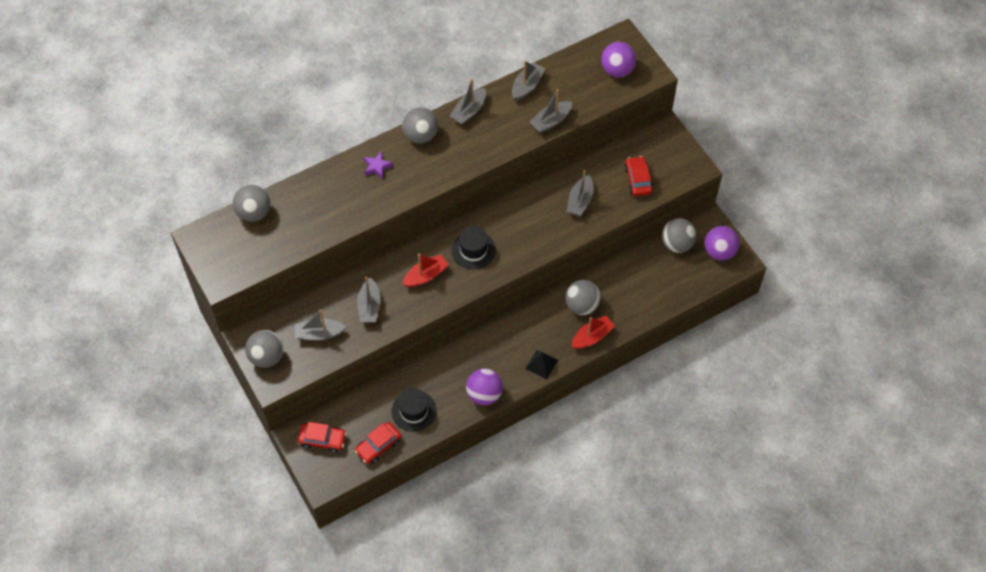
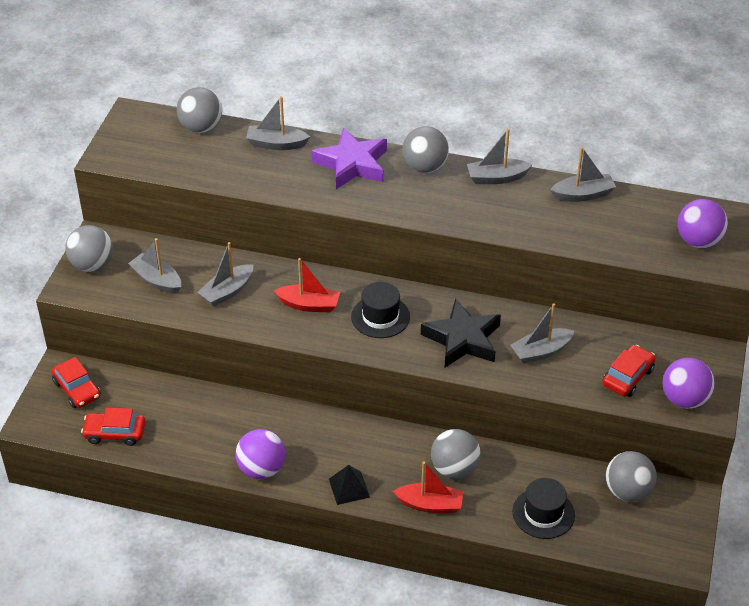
camera: 45 degrees right, 15 degrees down
(377, 167) = (352, 164): purple star -> purple star, size x2.00
(414, 411) = (181, 430): black hat -> black hat (543, 513)
(532, 227) = (462, 339): none -> black star
(551, 121) = (569, 238): grey boat -> grey boat (276, 144)
(719, 252) = (669, 534): purple ball -> purple ball (684, 399)

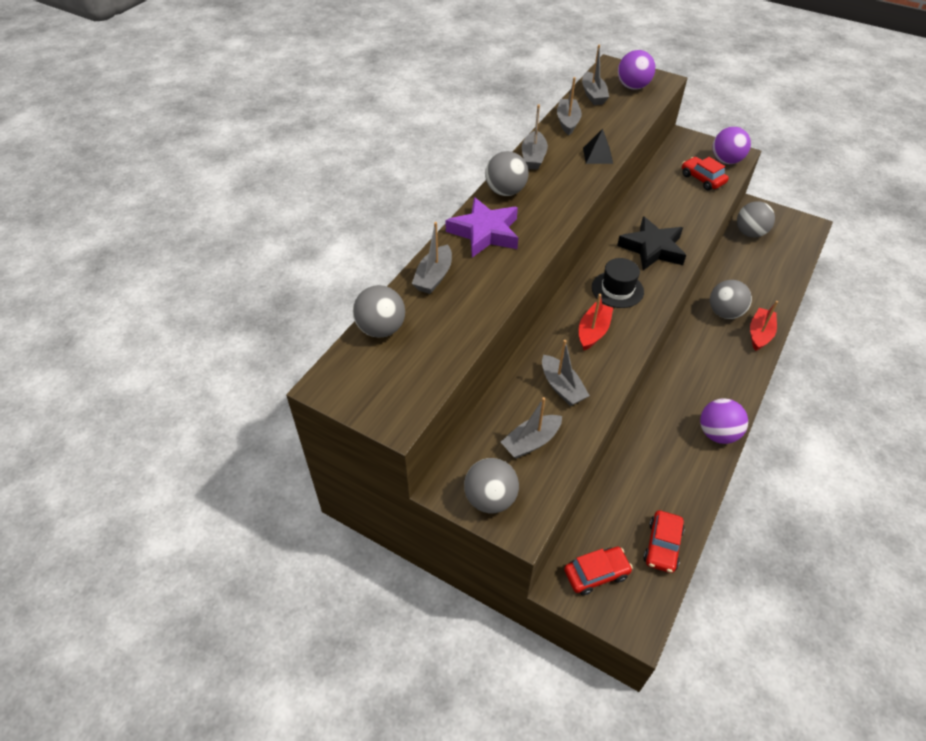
camera: 75 degrees left, 5 degrees up
(349, 488) = (741, 379): black pyramid -> black pyramid (597, 155)
(541, 351) = (671, 212): grey boat -> grey boat (593, 95)
(543, 513) = (769, 277): black hat -> none

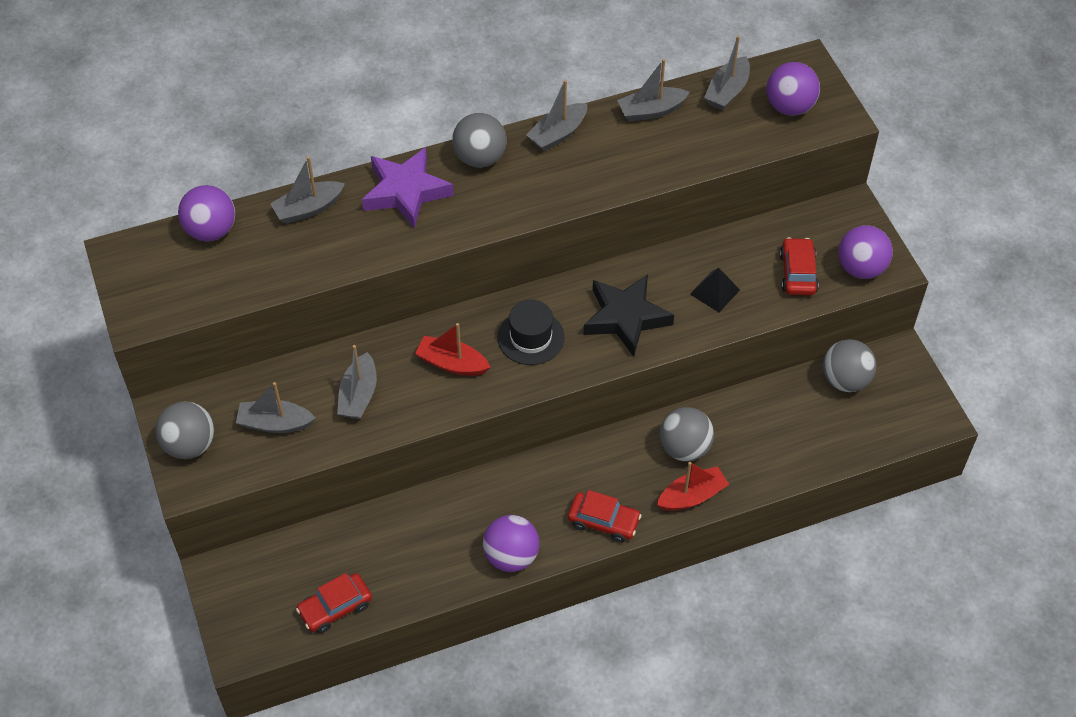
camera: 40 degrees right, 5 degrees up
(381, 329) = (211, 230): grey ball -> purple ball
(567, 122) = (651, 111): grey boat -> grey boat turned 150 degrees counterclockwise
(593, 332) = (452, 363): red boat -> red boat turned 135 degrees counterclockwise
(596, 573) = (254, 585): red car -> red car (603, 521)
(597, 155) = (628, 173): black pyramid -> black pyramid (714, 292)

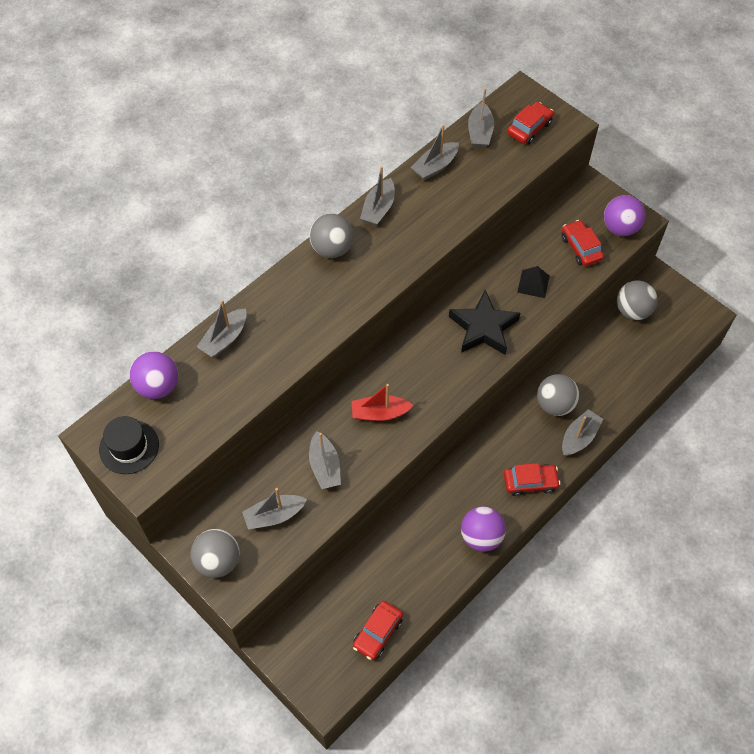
camera: 25 degrees left, 5 degrees up
(406, 192) = (292, 296): purple star -> none
(531, 337) = (425, 370): black hat -> black hat (129, 447)
(692, 496) = (579, 437): red boat -> grey boat
(789, 107) = (529, 128): purple ball -> red car

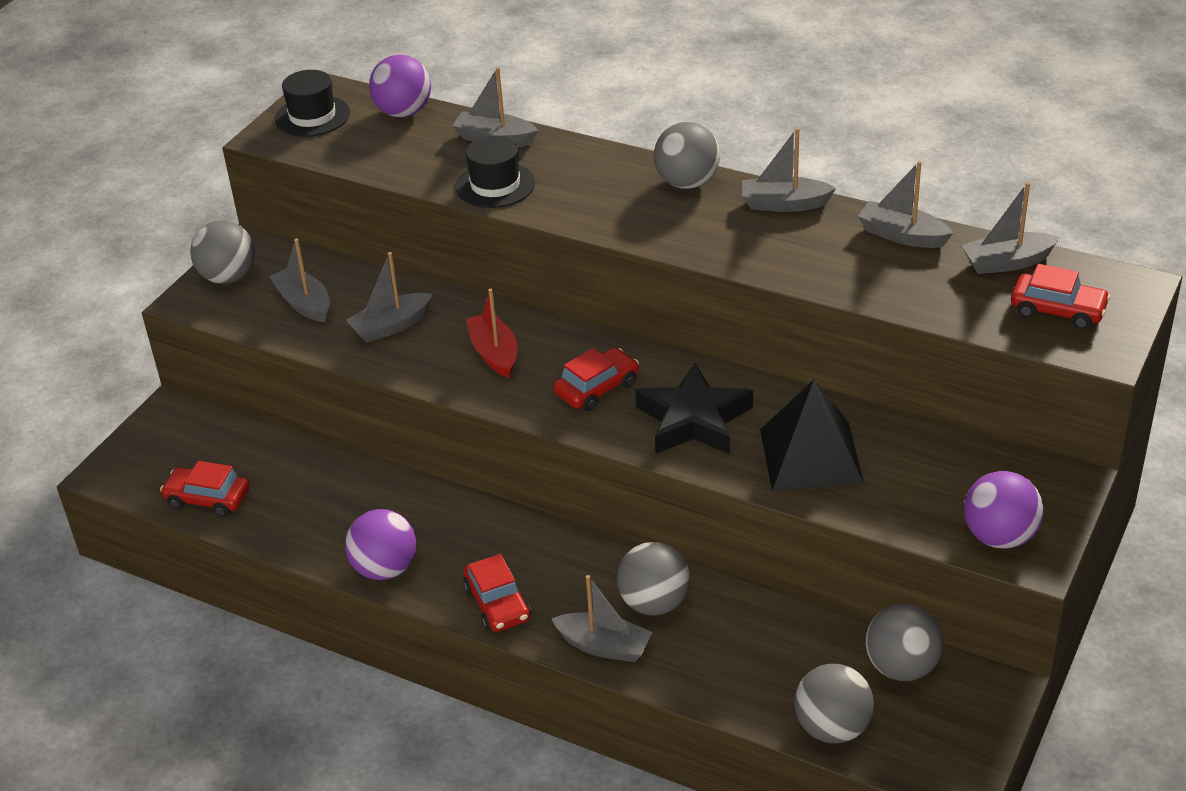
camera: 75 degrees right, 20 degrees down
(281, 352) = (495, 185): none -> black hat
(533, 284) = (810, 455): black pyramid -> black pyramid, size x1.85
(581, 248) = (921, 496): red car -> red car (597, 388)
(663, 353) = (832, 728): none -> grey ball

